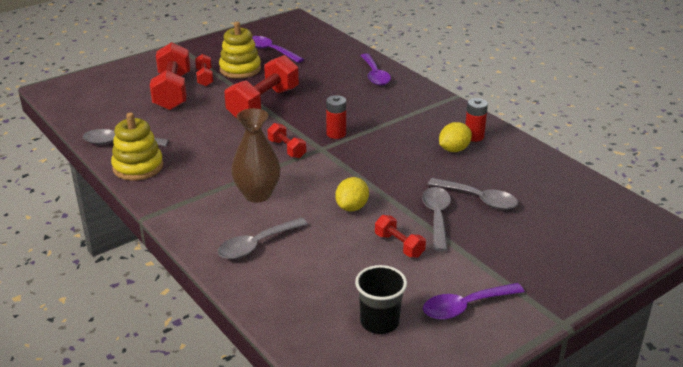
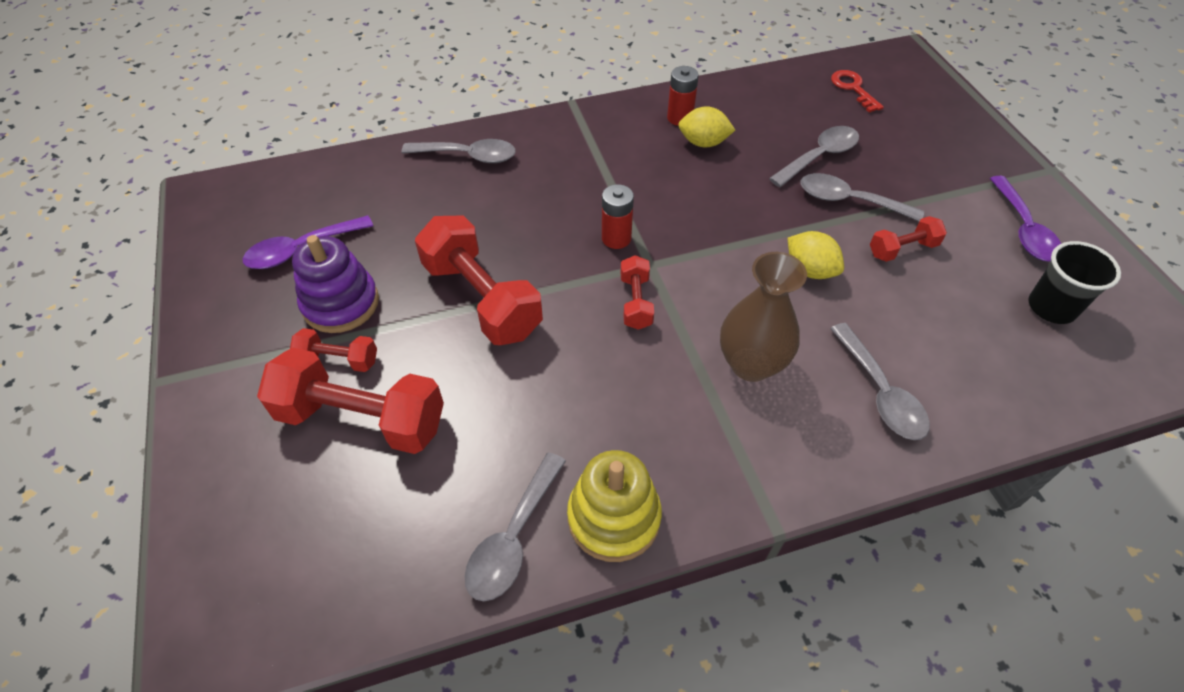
camera: 70 degrees left, 20 degrees up
(240, 69) = (341, 303): yellow stacking toy -> purple stacking toy
(287, 149) = (636, 302): red dumbbell -> red dumbbell turned 75 degrees counterclockwise
(375, 75) = (468, 156): purple spoon -> grey spoon
(454, 149) = (703, 143): yellow lemon -> yellow lemon turned 60 degrees counterclockwise
(584, 207) = (853, 88): none -> red key

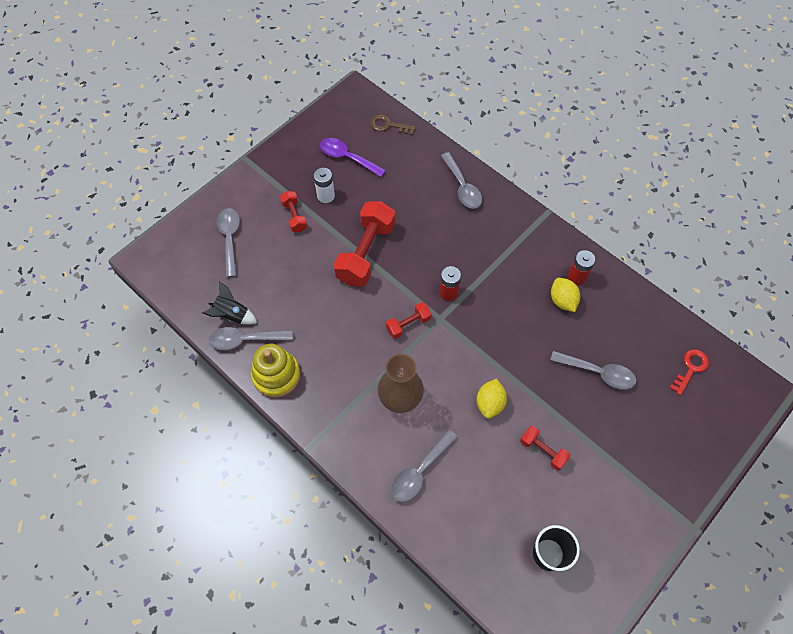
camera: 60 degrees right, 10 degrees up
(297, 183) = (388, 125): none -> brown key
(341, 303) = (326, 196): purple stacking toy -> white battery
(362, 418) = (270, 246): red dumbbell -> none
(449, 538) = (232, 315): none -> black rocket
(849, 201) = (567, 405): grey spoon -> grey spoon (230, 239)
(1023, 229) = (613, 522): purple spoon -> none

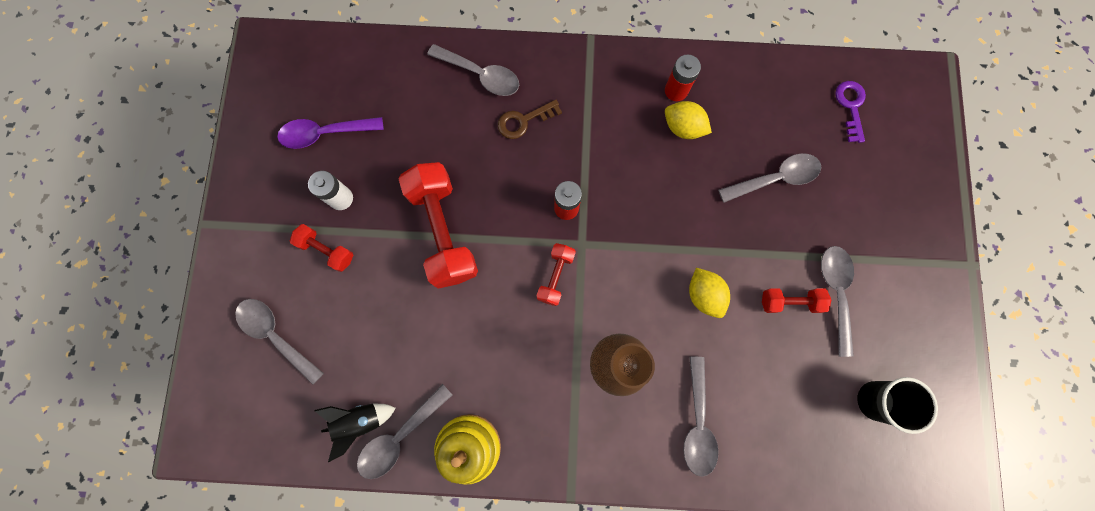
camera: 40 degrees left, 15 degrees up
(388, 125) = (338, 60): brown key -> brown key (524, 121)
(579, 469) = (835, 292): none -> grey spoon
(690, 368) = (851, 106): red key -> purple key

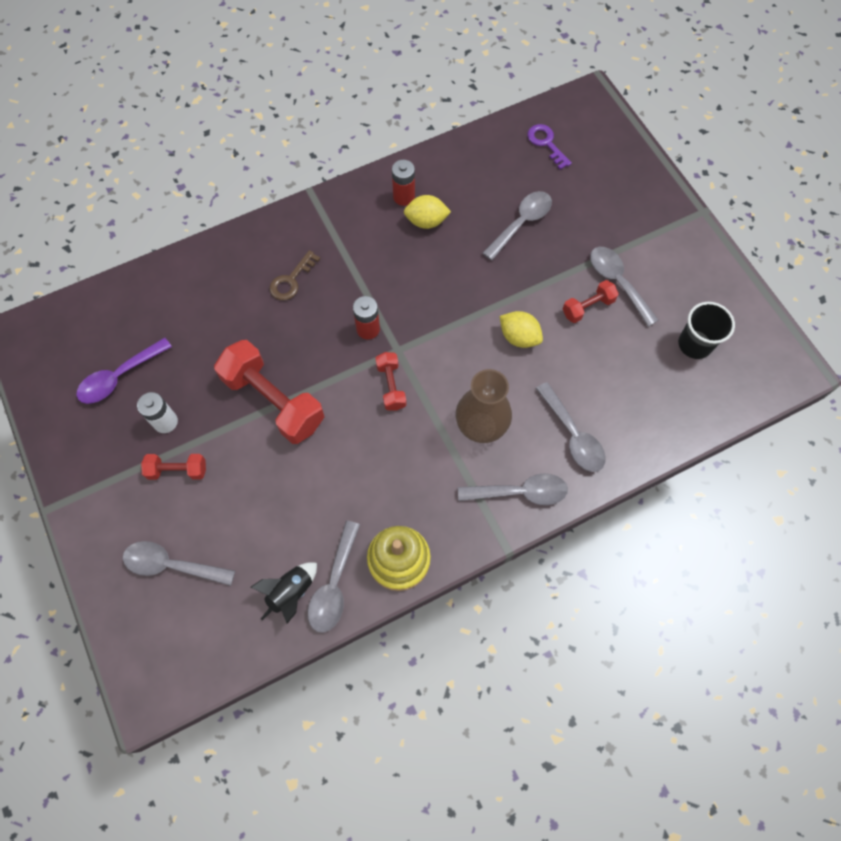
camera: 30 degrees left, 10 degrees down
(481, 75) = (233, 263): grey spoon -> grey spoon (520, 492)

